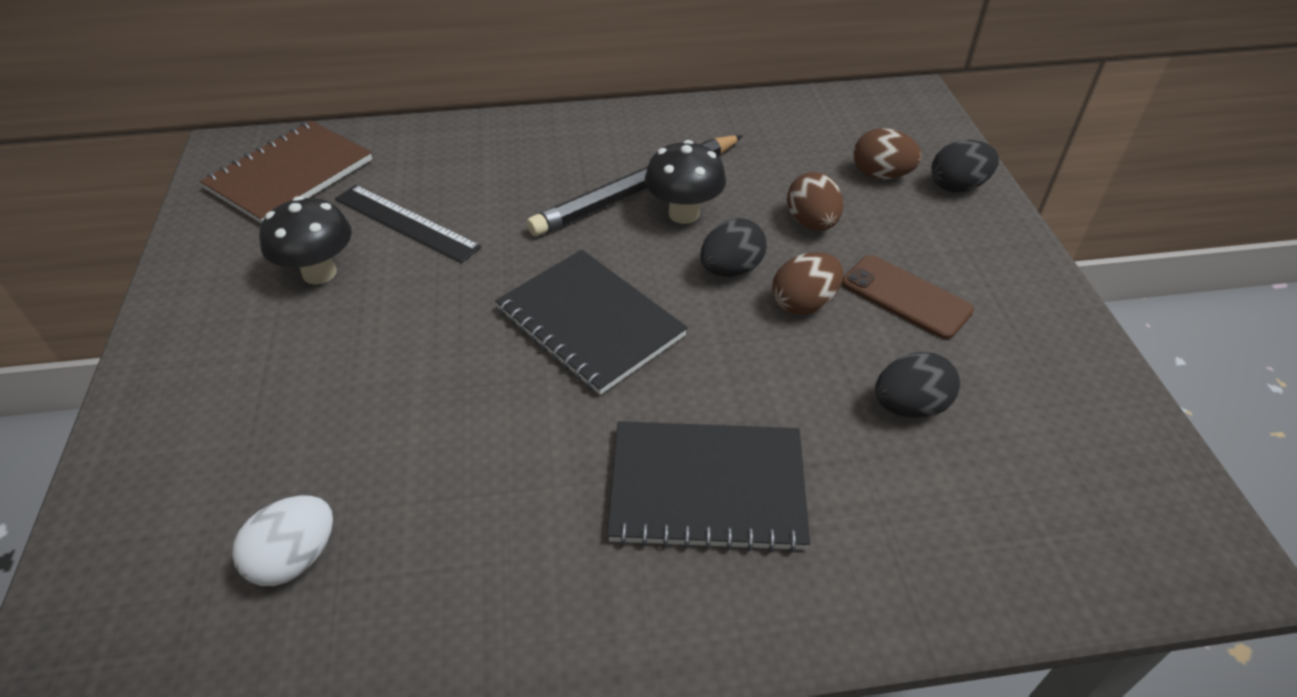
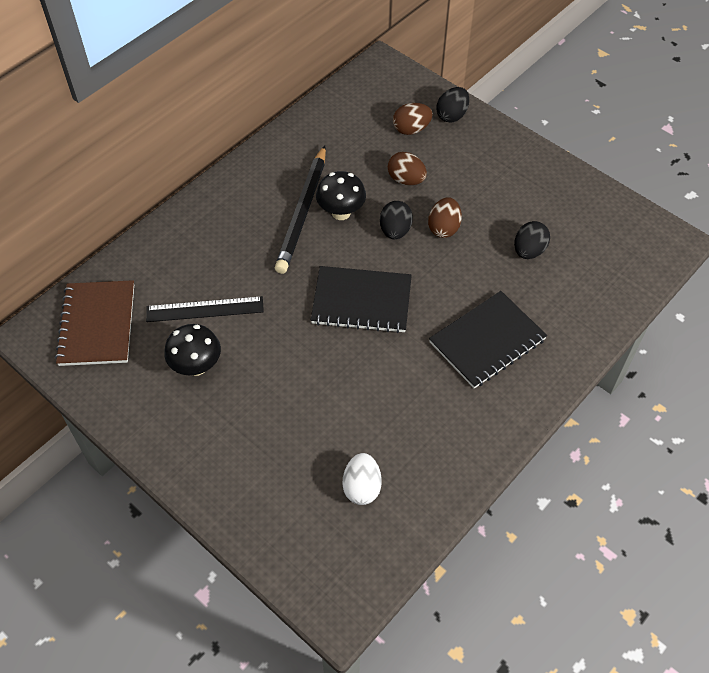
camera: 40 degrees left, 10 degrees up
(905, 297) = (482, 196): brown phone -> none

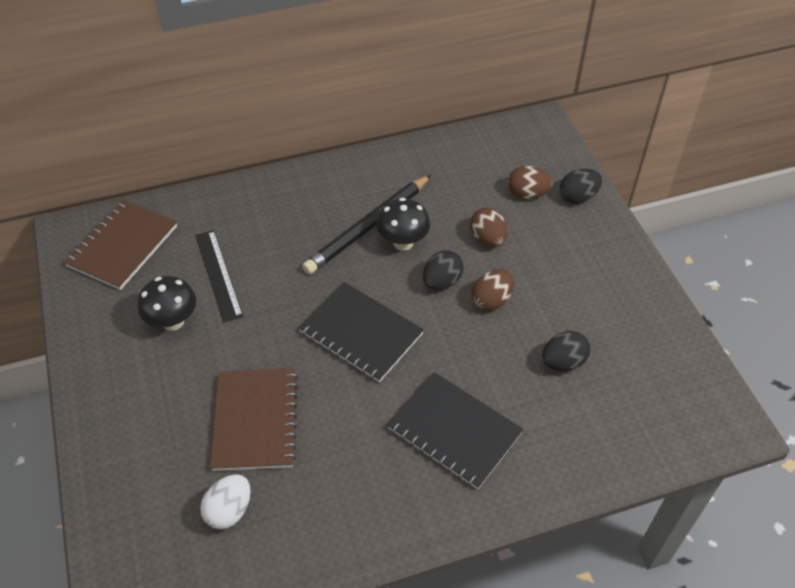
camera: 30 degrees right, 5 degrees down
(205, 309) = (218, 274): black ruler -> black ruler turned 45 degrees clockwise
(329, 410) = (255, 420): none -> brown notebook
(487, 341) = (454, 431): black notebook -> black notebook turned 45 degrees clockwise

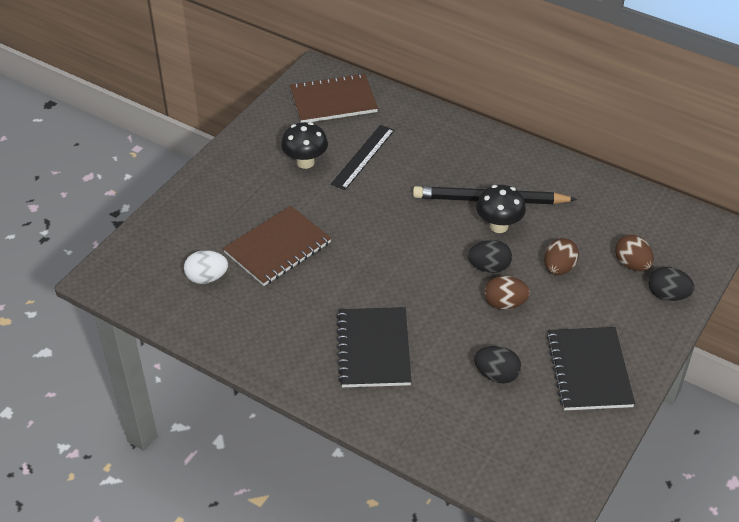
camera: 50 degrees right, 5 degrees down
(361, 333) = (397, 254): black notebook -> black notebook (589, 370)

